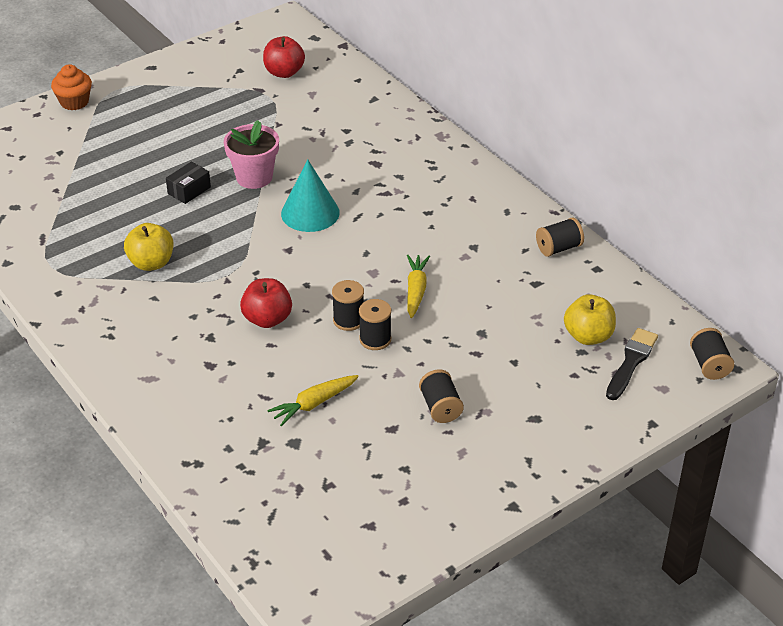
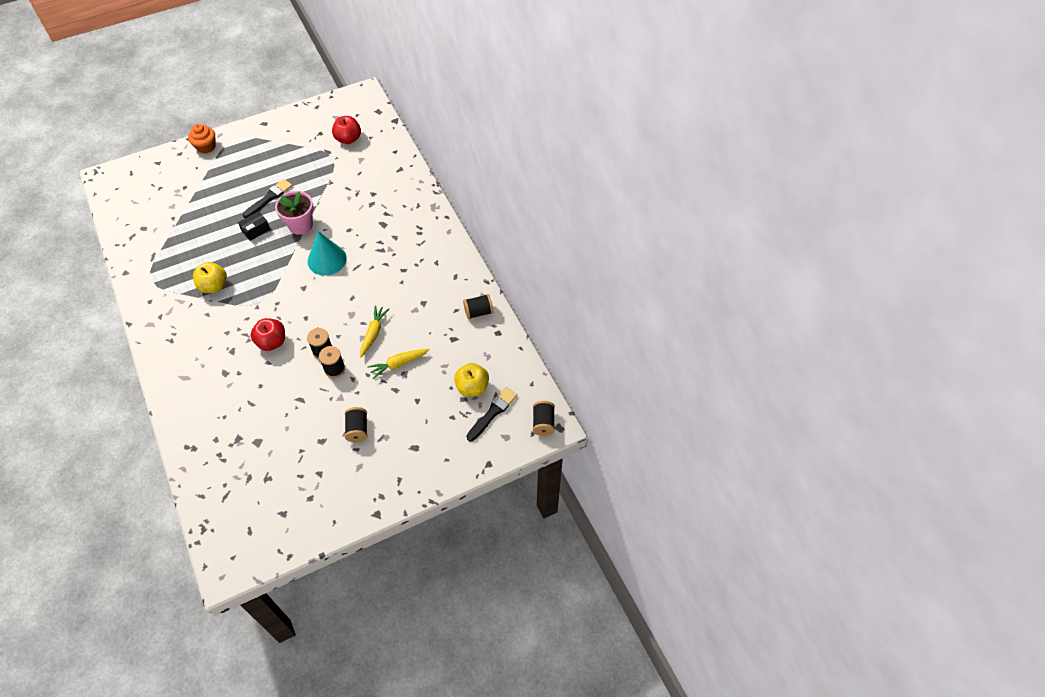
camera: 10 degrees right, 15 degrees up
(194, 151) = (269, 198): none -> black brush
(313, 404) = (279, 414): yellow carrot -> yellow carrot (398, 364)

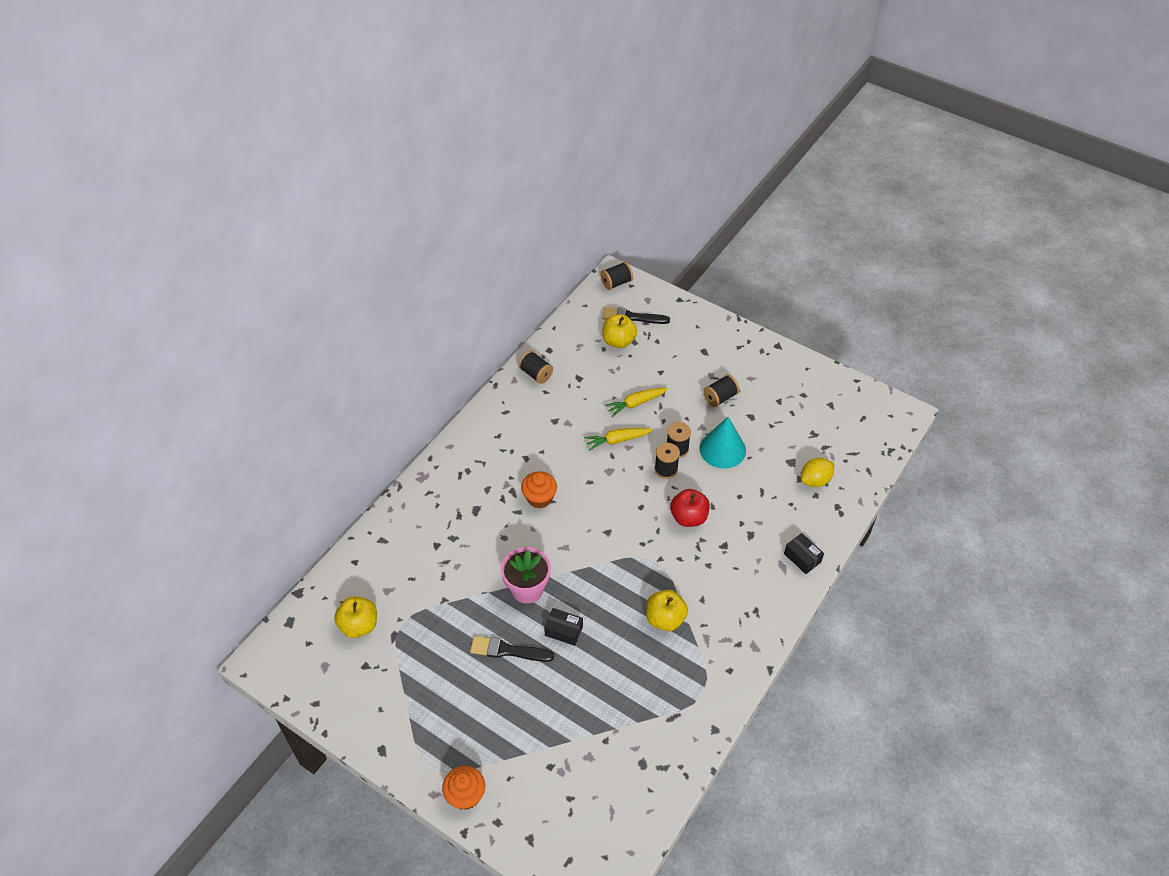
camera: 120 degrees left, 5 degrees down
(178, 394) = (802, 558): none -> black box
(227, 448) = (815, 480): none -> yellow lemon
(327, 259) = (557, 533): turquoise cone -> turquoise cone (722, 449)
(348, 139) = (359, 625): red apple -> yellow apple
(363, 262) = (539, 498): none -> orange cupcake
(398, 364) = (635, 404): yellow carrot -> yellow carrot turned 120 degrees clockwise

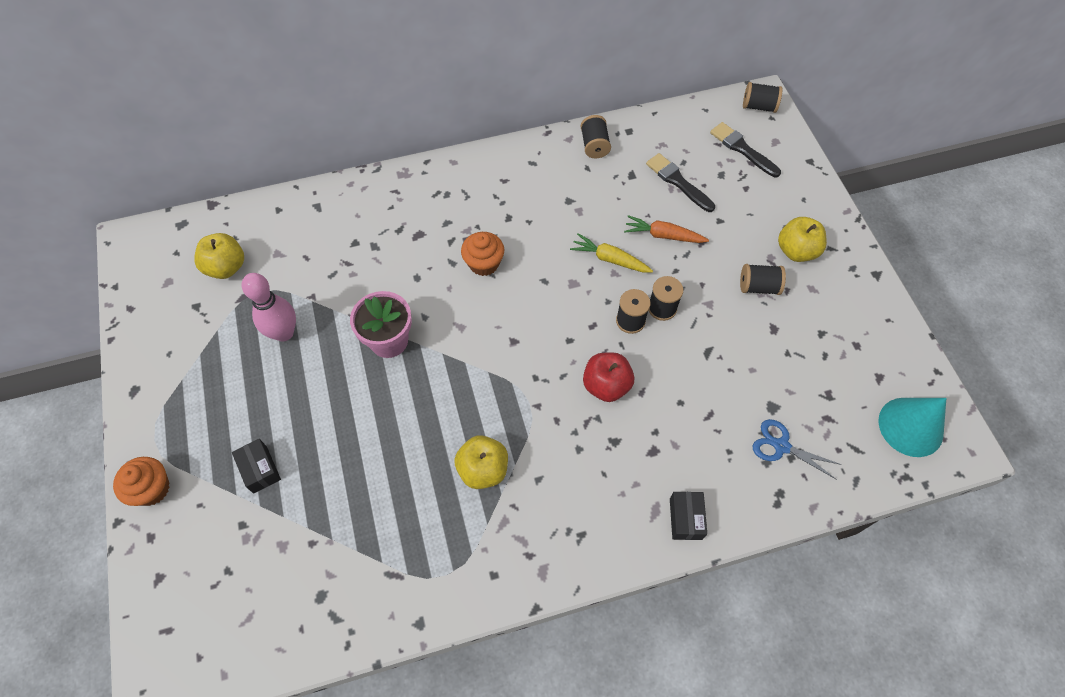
camera: 40 degrees right, 10 degrees up
(449, 636) = (284, 333): none -> pink bowling pin
(507, 650) = (316, 384): black brush -> black brush (678, 181)
(563, 631) = (380, 405): black box -> black box (260, 469)
(618, 341) = (705, 164): yellow apple -> yellow apple (796, 251)
(635, 404) = (663, 235): yellow carrot -> orange carrot
(722, 449) = (709, 341): turquoise cone -> turquoise cone (910, 426)
(815, 480) = (781, 446): yellow lemon -> blue scissors

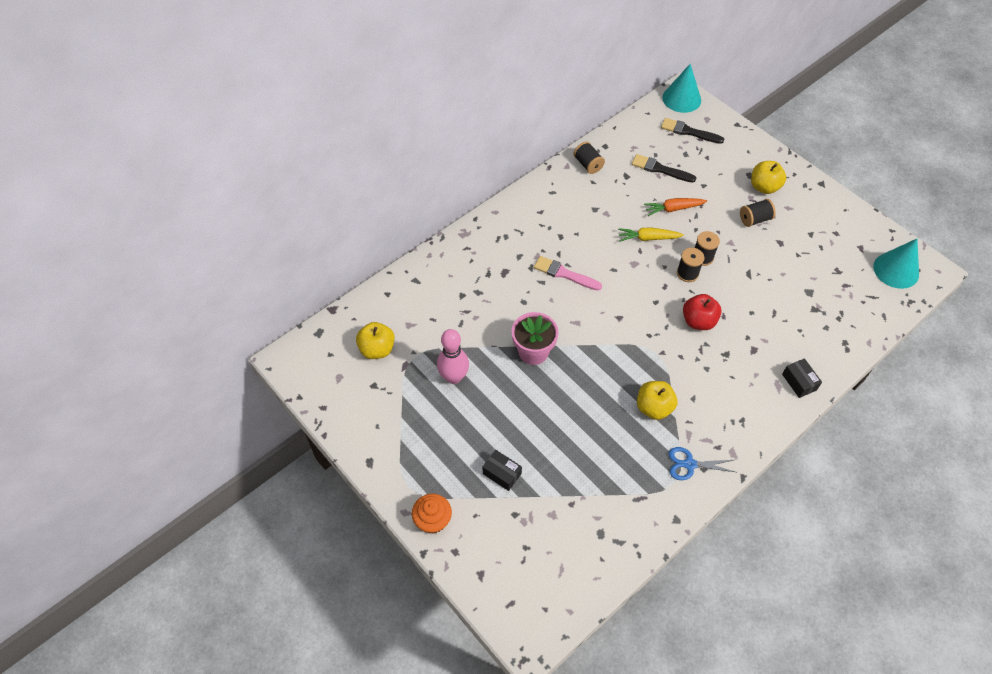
camera: 25 degrees left, 5 degrees down
(484, 263) = (564, 274): orange cupcake -> pink brush
(758, 106) = (681, 98): black spool -> turquoise cone
(781, 446) = (829, 314): blue scissors -> blue scissors (689, 464)

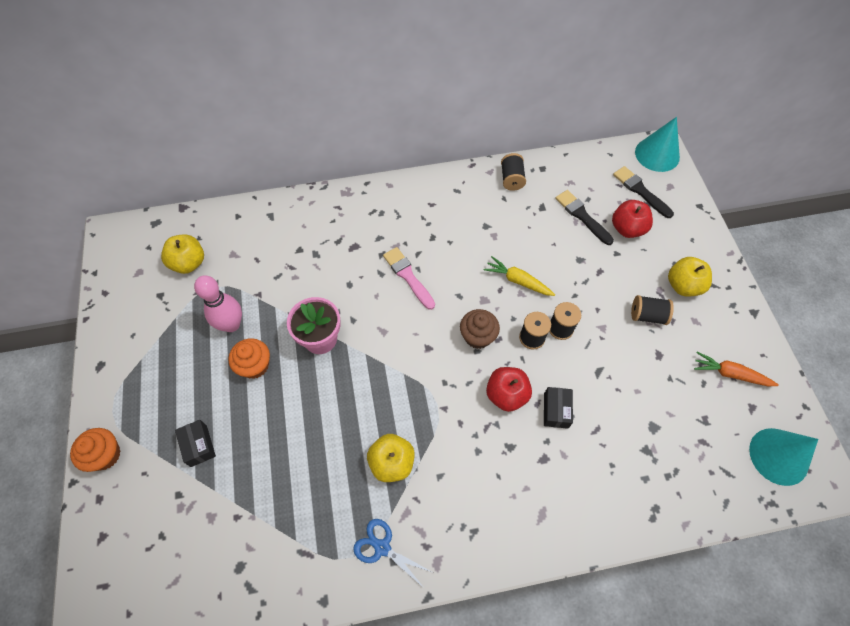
camera: 30 degrees right, 5 degrees up
(498, 396) = (255, 365): none -> orange cupcake
(649, 291) = (478, 336): none -> brown cupcake
(673, 209) = (566, 263): orange carrot -> orange carrot (730, 374)
(698, 164) = (627, 229): none -> red apple
(799, 382) = (568, 525): black box -> black box (556, 410)

